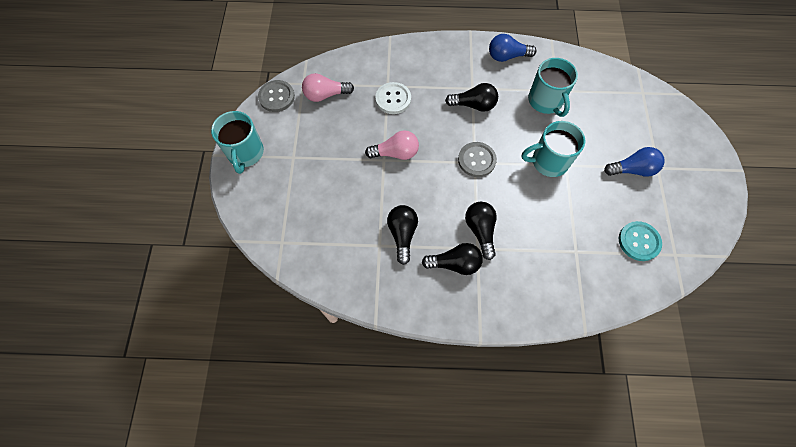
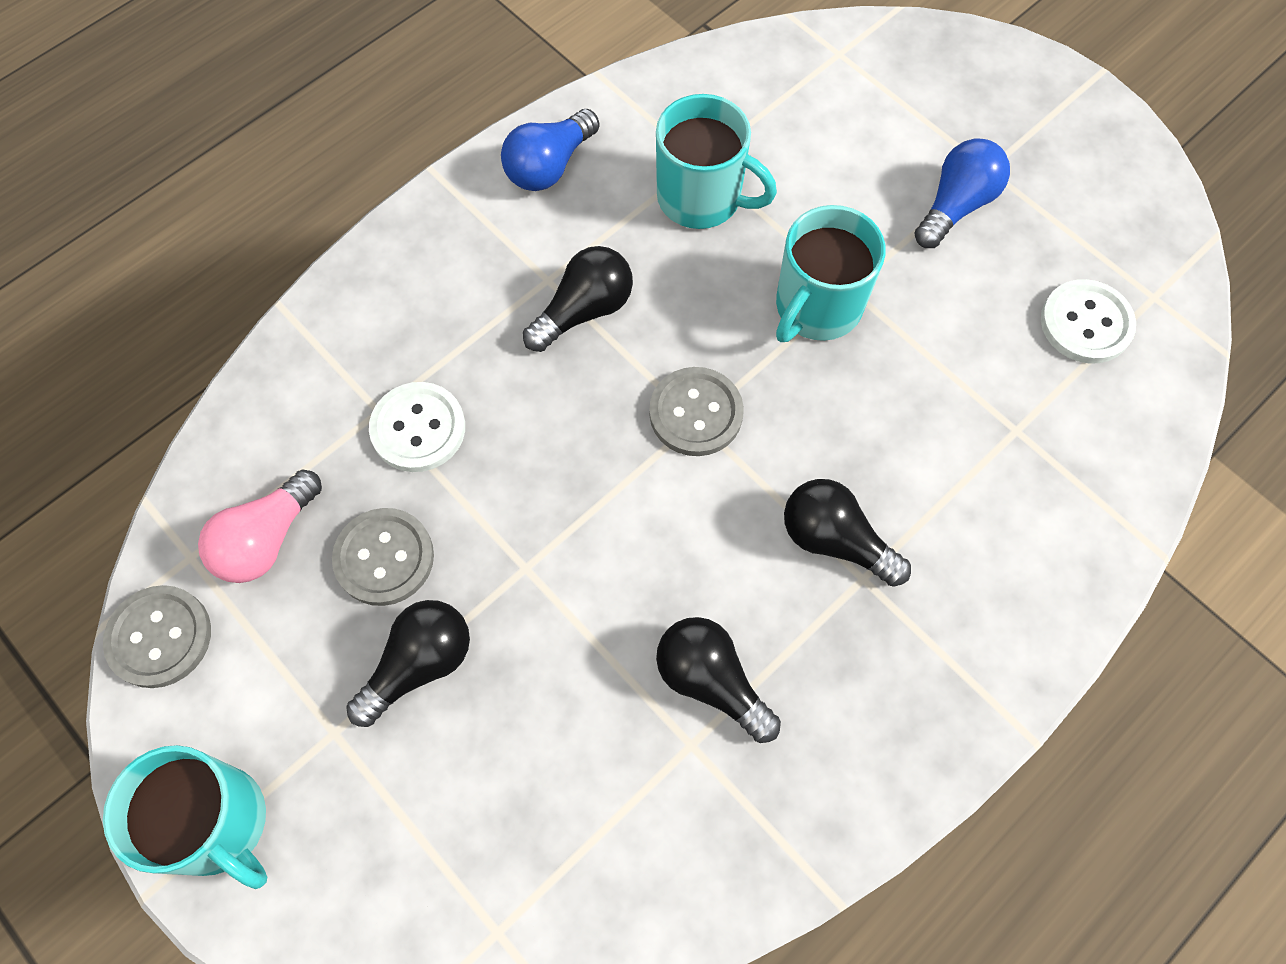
camera: 45 degrees left, 0 degrees up
(350, 125) = (384, 558): none -> grey button
(395, 153) = (535, 533): pink light bulb -> none
(455, 263) = (855, 645): black light bulb -> black light bulb (419, 665)
(639, 241) = (1086, 323): turquoise button -> white button

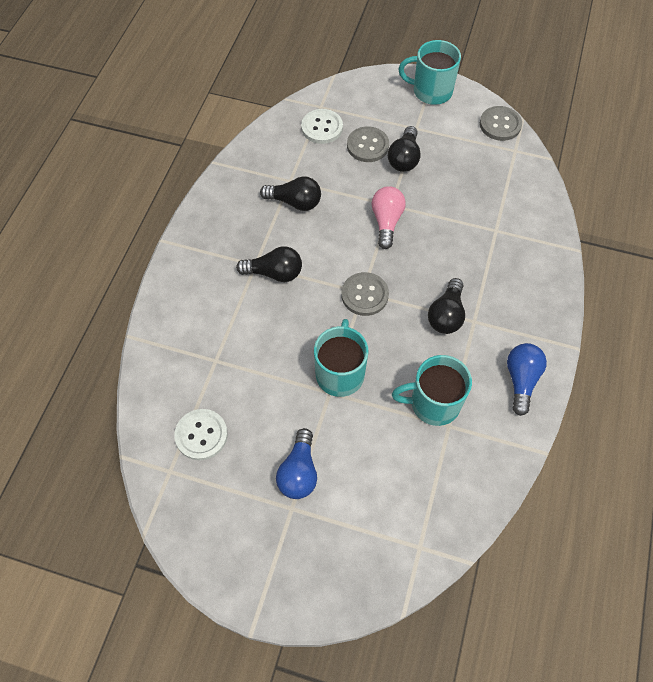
camera: 150 degrees right, 5 degrees down
(267, 539) = (494, 168): pink light bulb -> pink light bulb (386, 222)
(384, 558) = (446, 183): grey button -> grey button (367, 145)
(418, 428) = (474, 231): white button -> white button (322, 127)

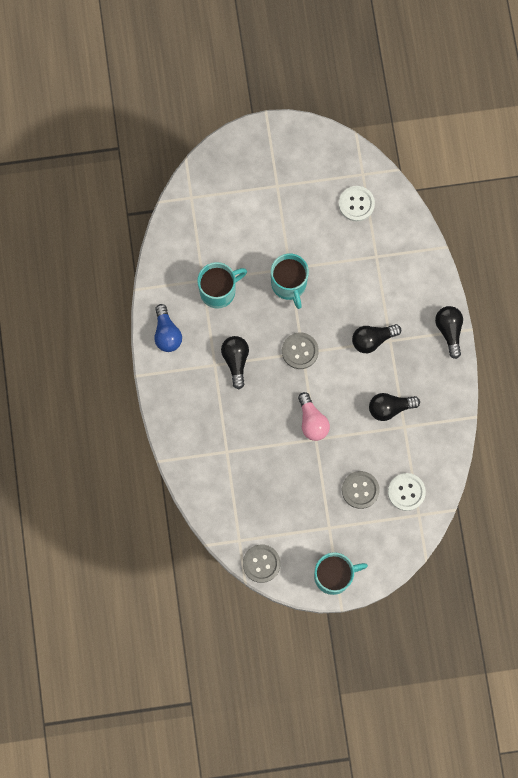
camera: 155 degrees right, 15 degrees up
(299, 472) = (283, 209): blue light bulb -> none
(404, 158) = (325, 490): black light bulb -> black light bulb (449, 331)

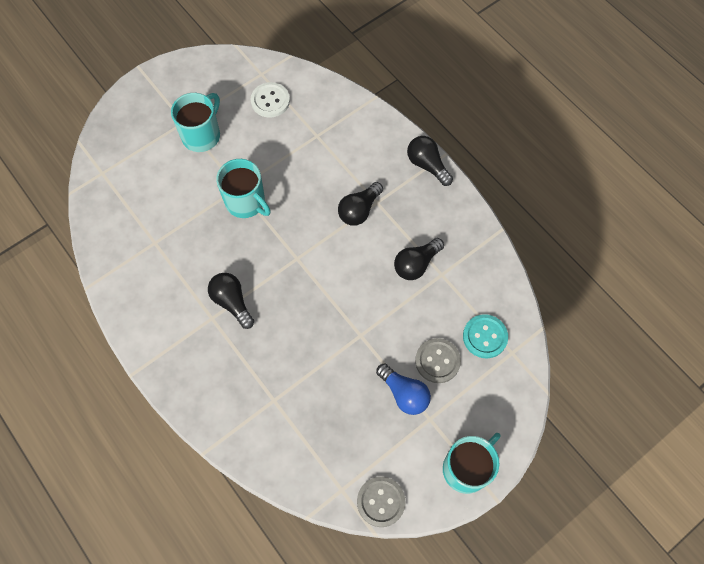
camera: 30 degrees left, 10 degrees down
(167, 333) = (143, 313): blue light bulb -> blue light bulb (404, 393)
(218, 291) = (177, 244): turquoise mug -> turquoise mug (202, 135)
(300, 351) = (293, 258): grey button -> none
(312, 421) = (346, 319): pink light bulb -> none
(406, 492) = (485, 337): white button -> turquoise button

